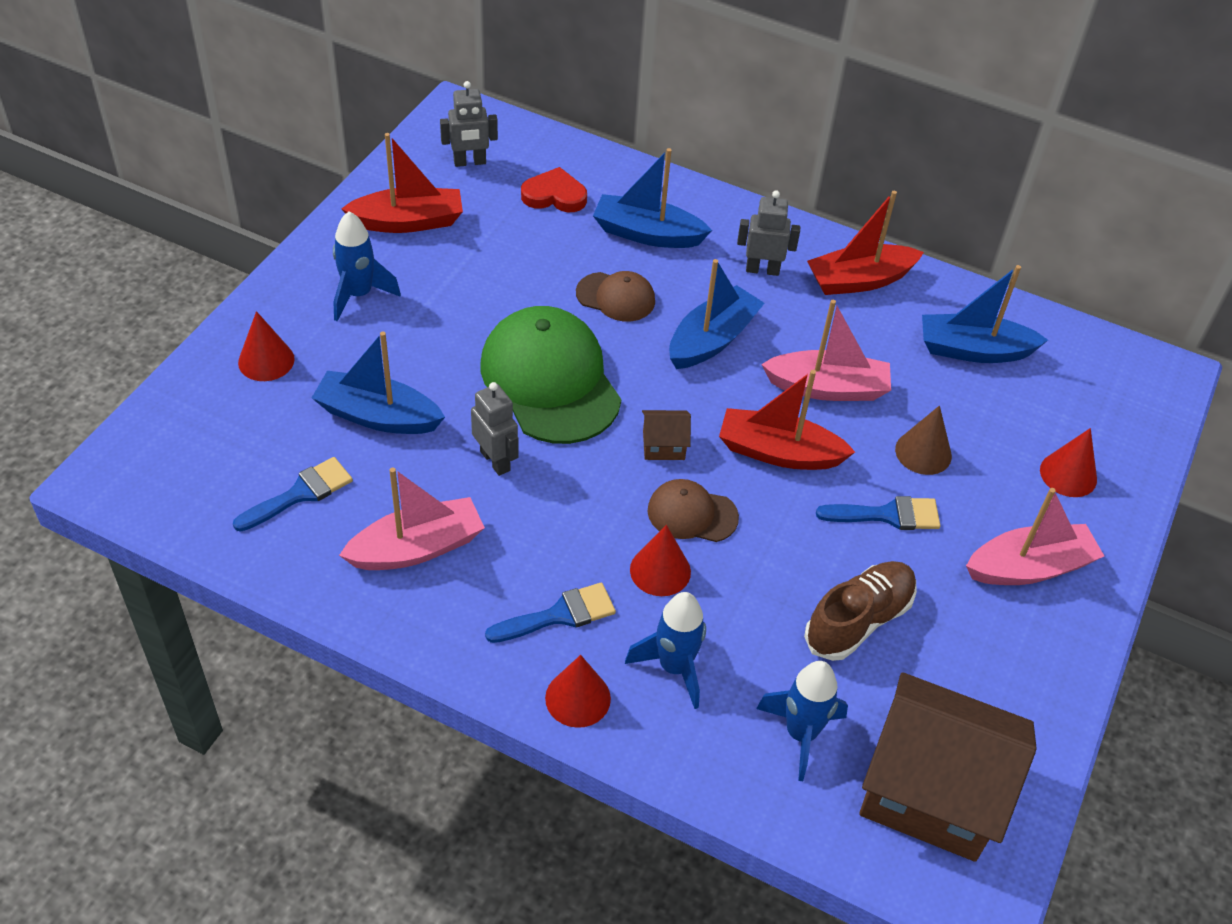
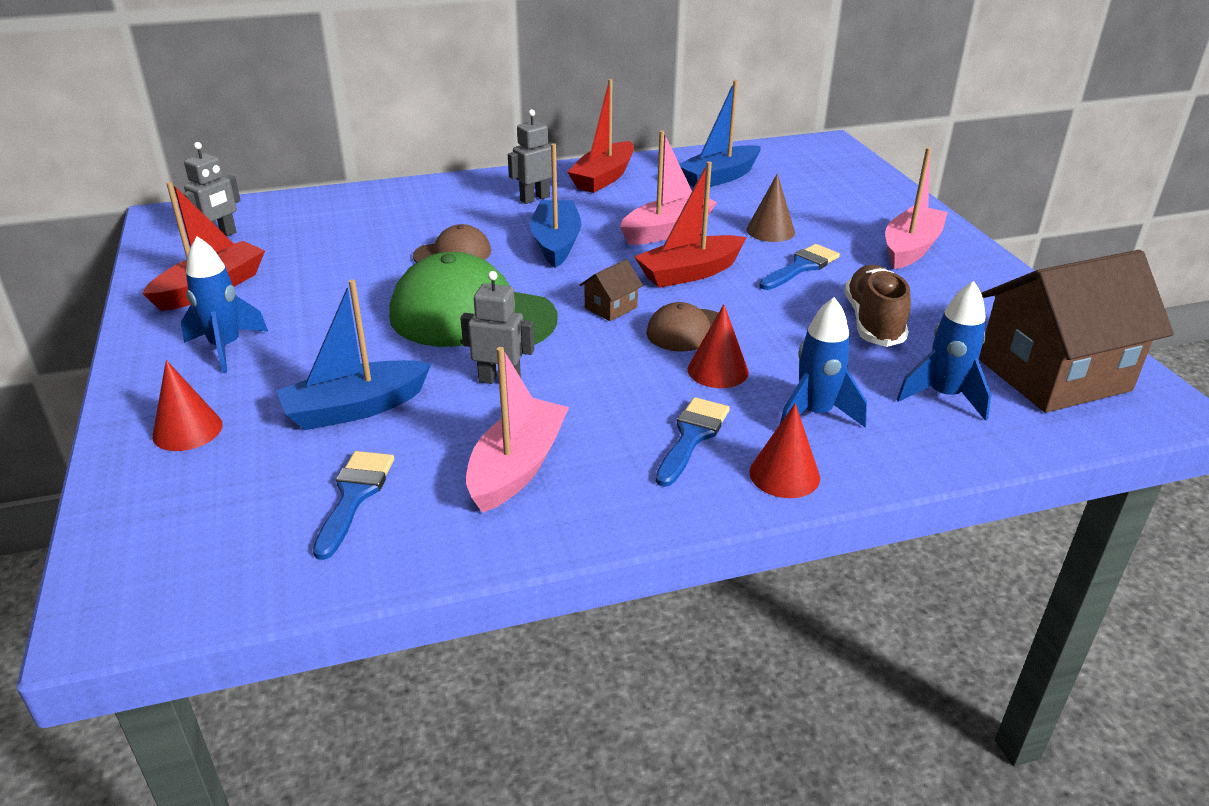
camera: 40 degrees left, 15 degrees down
(554, 195) = (321, 225): red heart -> none
(647, 234) = (425, 215): blue boat -> none
(1068, 474) = (857, 202): red cone -> none

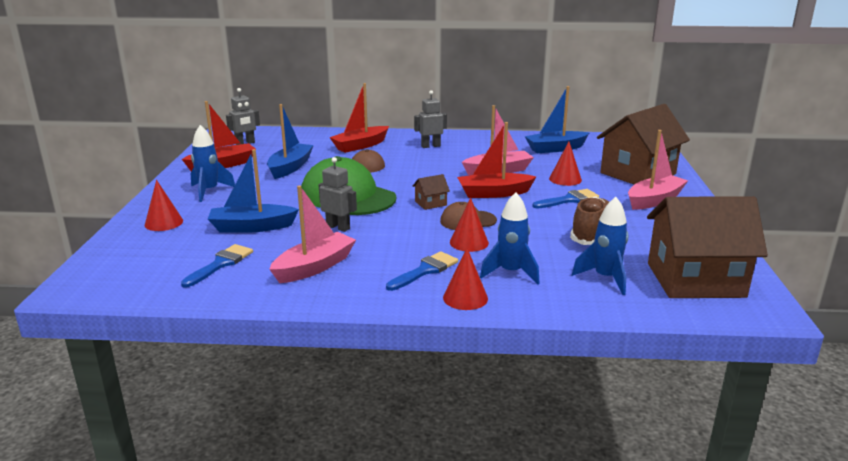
camera: 20 degrees right, 10 degrees down
(556, 243) = (425, 169): blue boat -> blue boat (290, 167)
(603, 178) = (481, 141): red boat -> red boat (360, 146)
(770, 231) = (565, 179): brown cone -> red cone
(858, 205) = (638, 173): none -> brown house

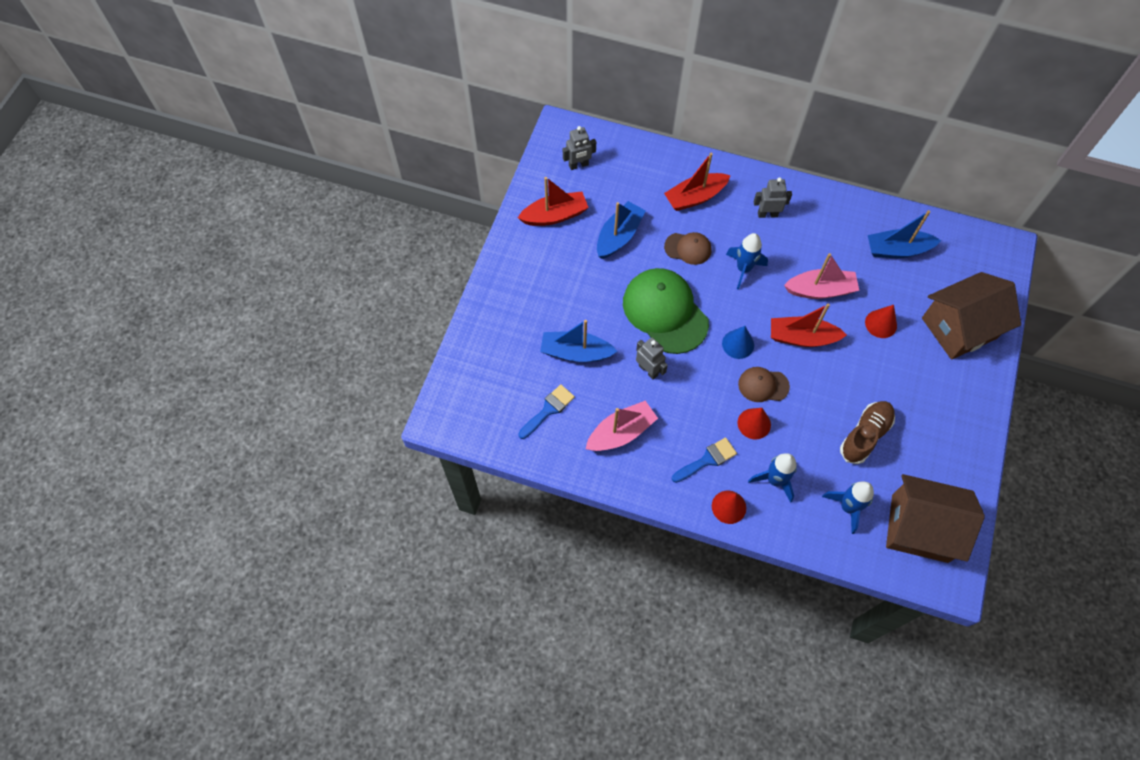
camera: 15 degrees right, 40 degrees up
(164, 223) = (502, 326): red cone -> none
(209, 191) = (541, 272): blue rocket -> blue rocket (743, 269)
(430, 203) = (738, 344): brown house -> blue cone
(569, 200) = (868, 367): blue brush -> none
(654, 200) = (949, 387): pink boat -> none

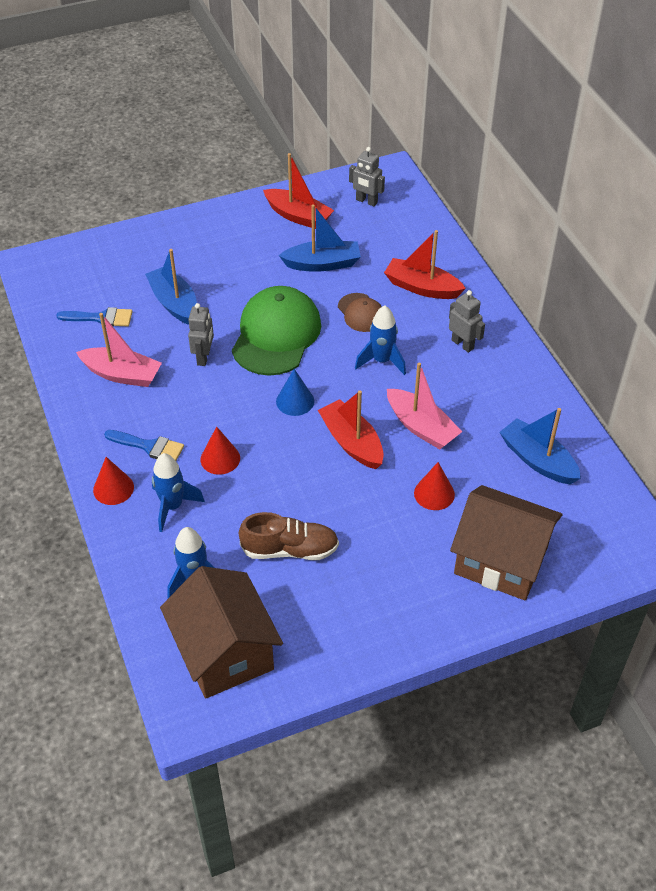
camera: 50 degrees right, 15 degrees down
(763, 385) = (268, 443): brown cap -> none

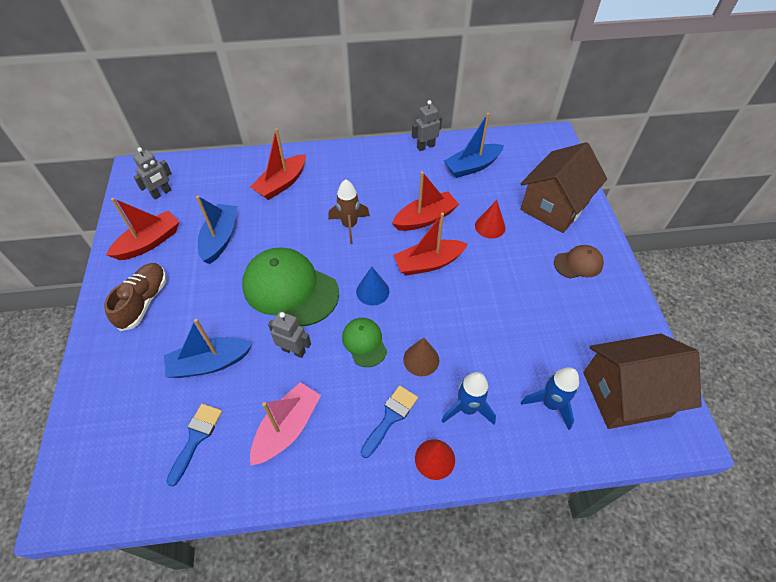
camera: 75 degrees left, 5 degrees up
(220, 458) = (421, 359): red cone -> brown cone
(228, 408) = (364, 342): none -> green cap
(290, 549) = (528, 327): brown shoe -> brown shoe (144, 301)
(361, 313) = (291, 226): brown cap -> brown cap (578, 263)
(381, 361) = (349, 225): blue rocket -> brown rocket
(421, 427) = (425, 218): pink boat -> red boat
(462, 344) = (351, 176): grey robot -> grey robot (425, 146)

